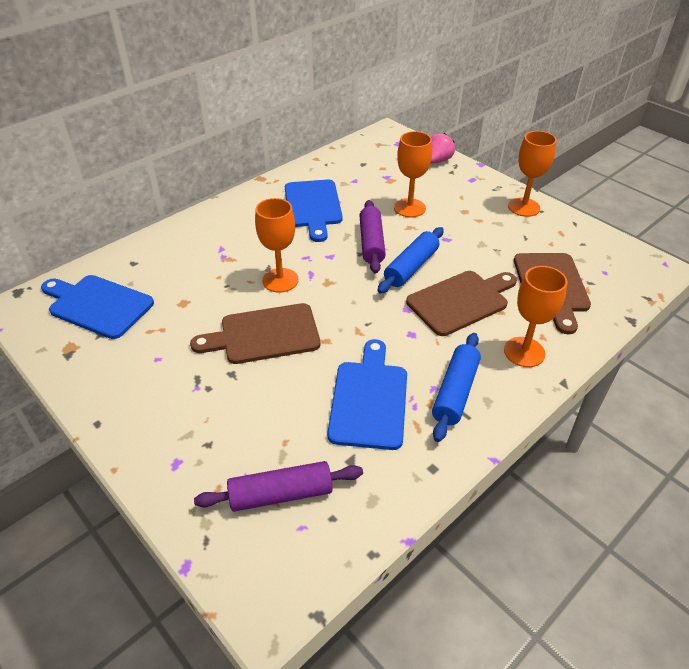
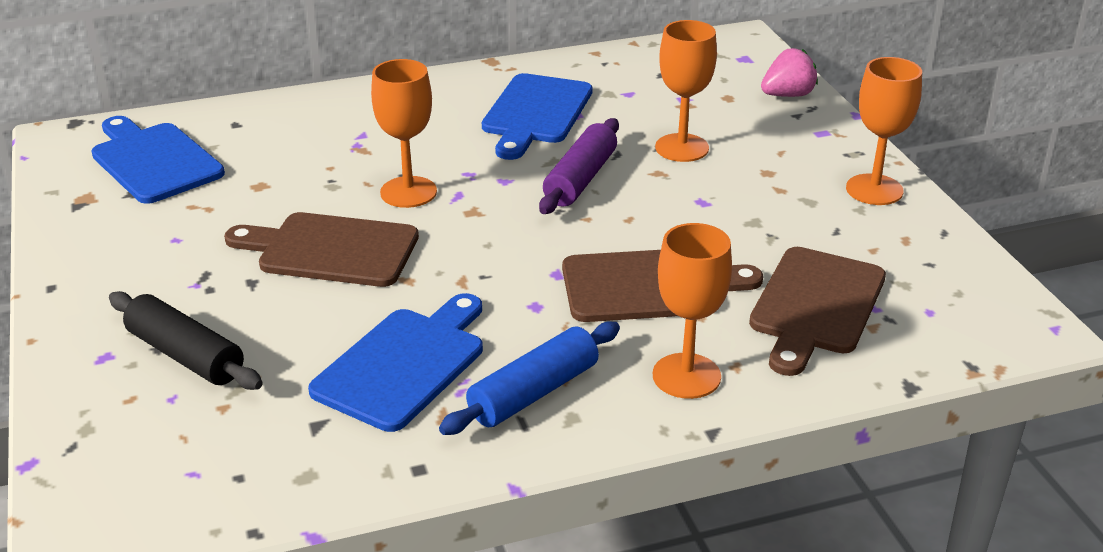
camera: 25 degrees right, 10 degrees down
(230, 442) = (185, 355): none -> black rolling pin
(281, 494) = (199, 430): purple rolling pin -> none
(411, 267) = (612, 224): blue rolling pin -> none

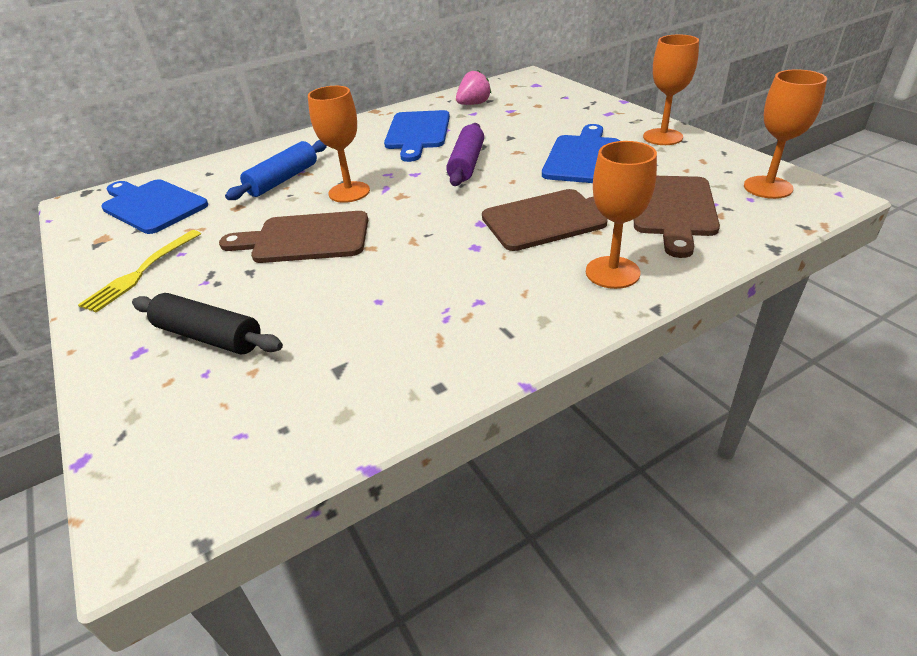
camera: 10 degrees left, 5 degrees up
(124, 256) = (141, 272): none -> yellow fork
(404, 364) = (392, 307): blue cutting board -> blue cutting board (583, 157)
(533, 392) = (504, 307): blue rolling pin -> blue rolling pin (283, 180)
(682, 148) = (524, 135): orange goblet -> orange goblet (768, 187)
(787, 95) = (574, 98): pink strawberry -> pink strawberry (473, 104)

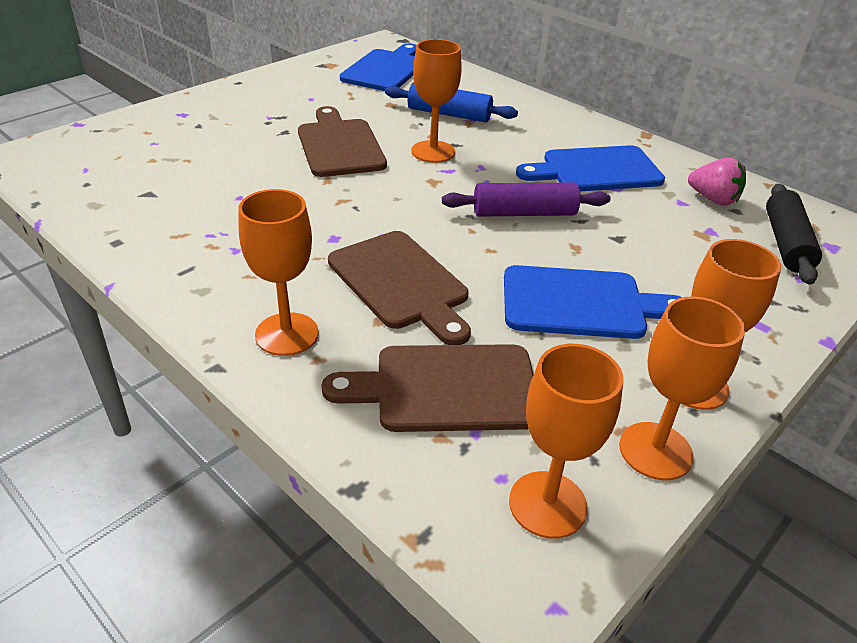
camera: 70 degrees right, 0 degrees up
(141, 272) = (282, 90): yellow fork -> none
(209, 336) = (196, 134): black rolling pin -> black rolling pin (786, 243)
(718, 154) = (655, 451): none -> orange goblet

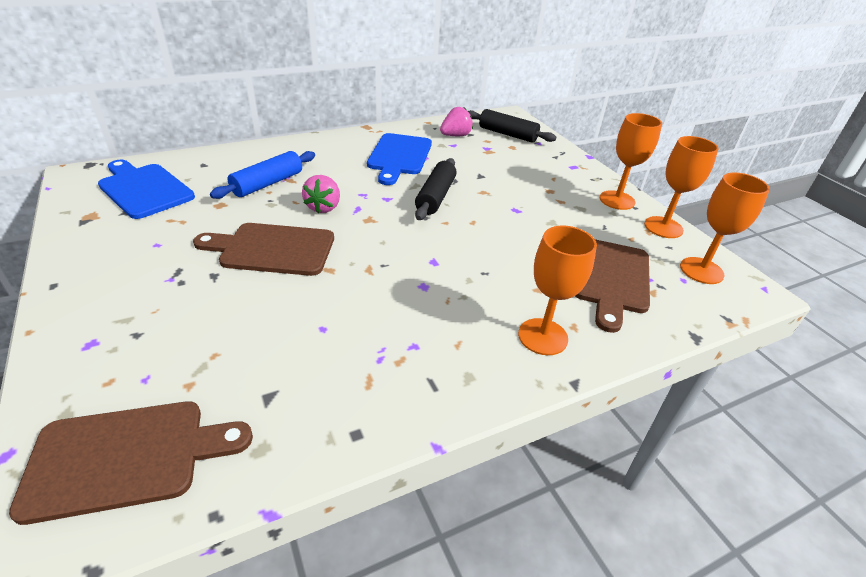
camera: 70 degrees left, 0 degrees up
(401, 283) = (497, 268): brown cutting board -> brown cutting board (127, 456)
(433, 152) = (324, 207): orange goblet -> pink strawberry
(524, 213) = (436, 197): purple rolling pin -> black rolling pin
(581, 303) = (541, 208): blue cutting board -> none

